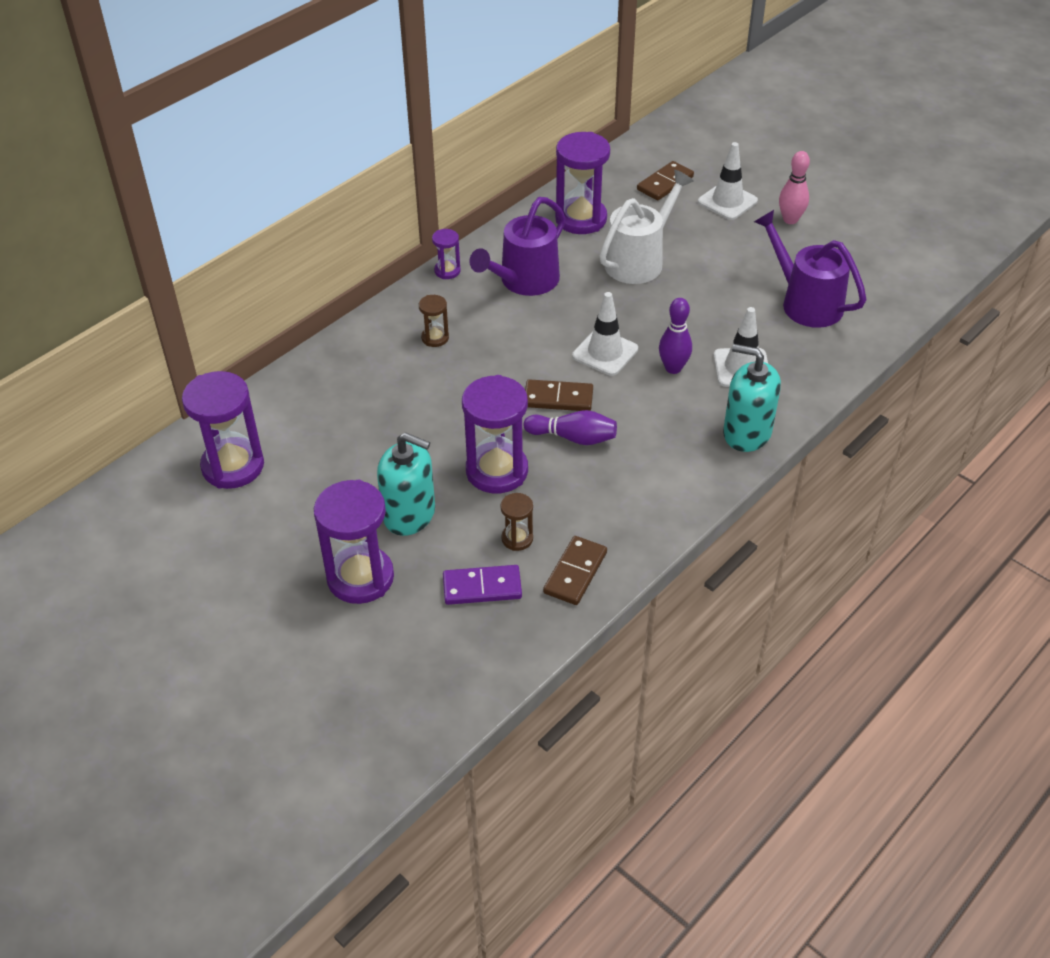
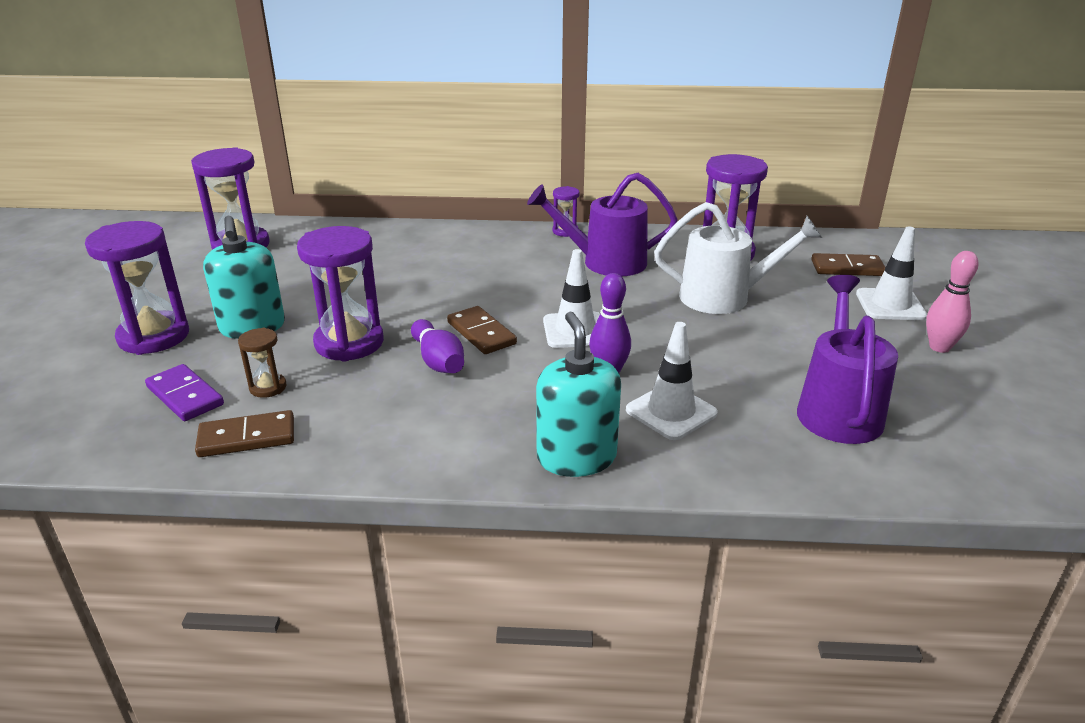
camera: 50 degrees right, 15 degrees down
(435, 338) = (480, 256): brown hourglass -> none

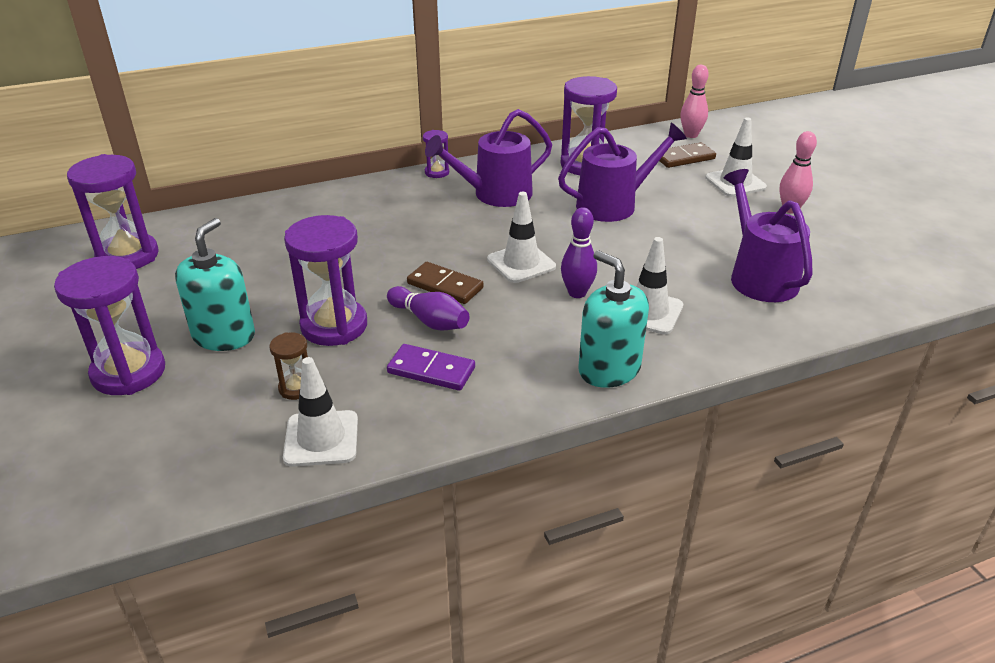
camera: 25 degrees left, 5 degrees up
(185, 396) = (222, 419): purple domino -> purple domino (431, 370)
(247, 438) = (321, 438): brown domino -> white traffic cone
(252, 327) = (224, 336): turquoise soap dispenser -> turquoise soap dispenser turned 120 degrees counterclockwise
(724, 297) = (614, 204): white watering can -> purple watering can
(875, 247) = (691, 135): none -> pink bowling pin

